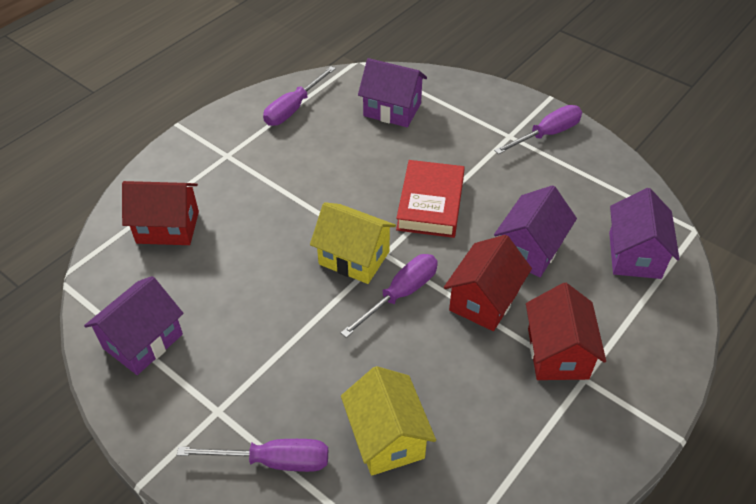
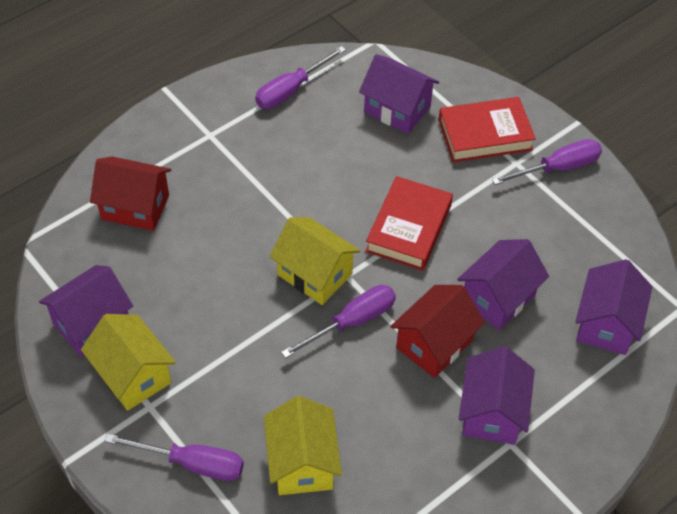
camera: 10 degrees right, 5 degrees up
(194, 383) = (133, 375): none -> yellow house
(475, 118) = (485, 135): none -> red book
(558, 353) = (492, 412): red house -> purple house

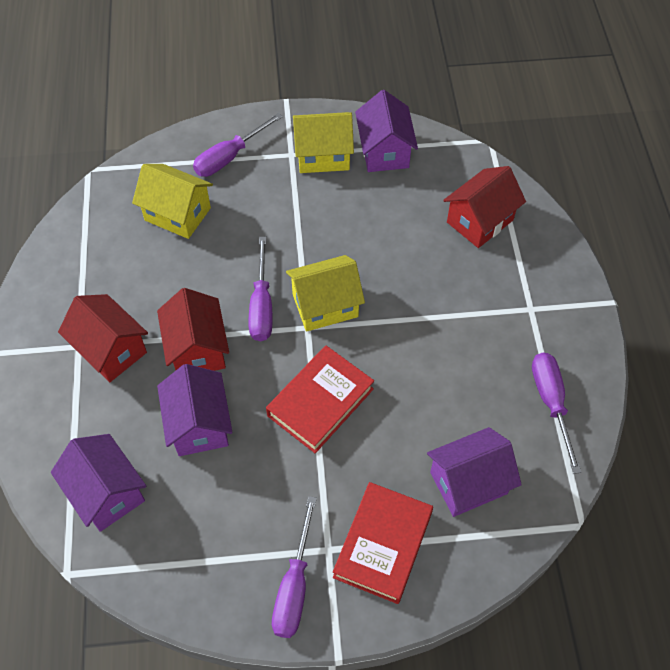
camera: 125 degrees right, 5 degrees up
(409, 228) = (320, 402): red book -> red book turned 75 degrees clockwise
(492, 412) = (110, 350): purple house -> red house

